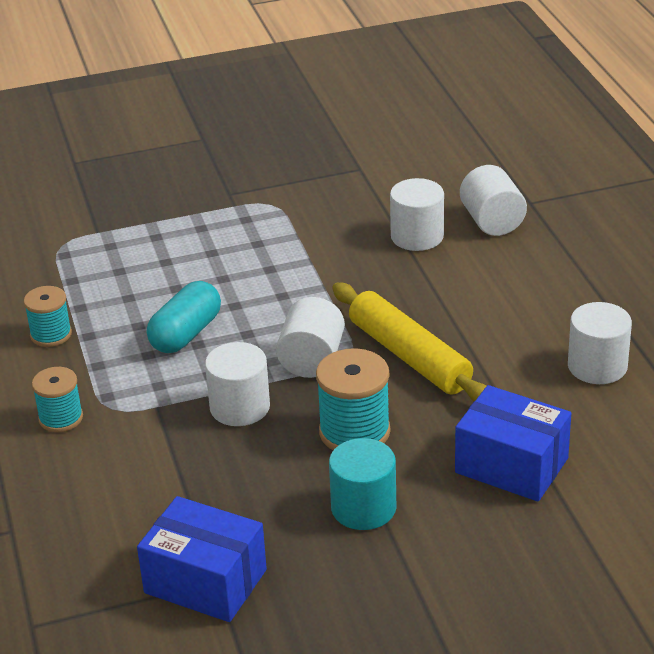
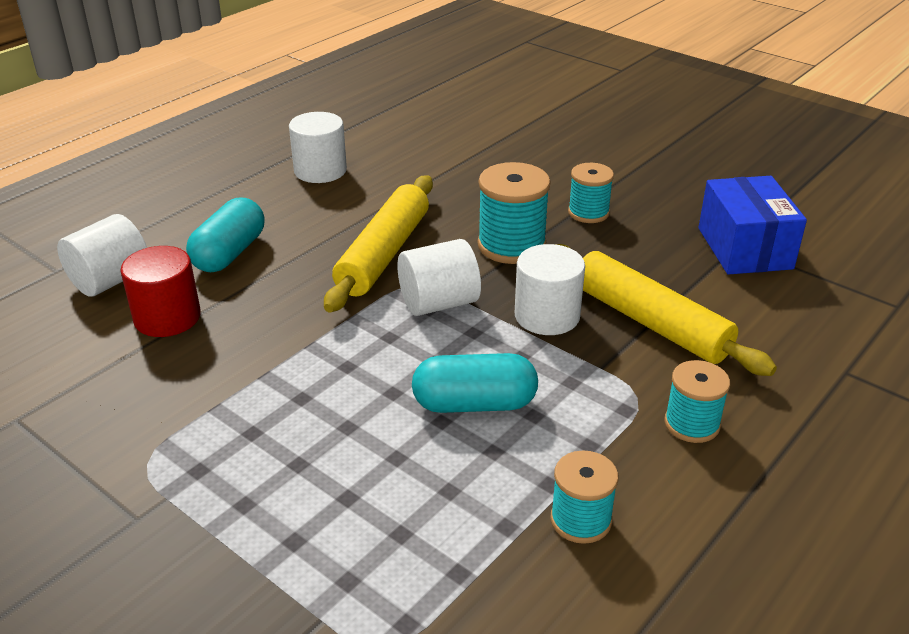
camera: 125 degrees left, 0 degrees up
(175, 458) = (650, 322): none -> yellow rolling pin
(363, 508) = (588, 213): turquoise cylinder -> turquoise spool
(417, 236) = (167, 317): white cylinder -> red cylinder
(483, 281) = (229, 253): none -> turquoise capsule
(511, 465) = (474, 172): blue box -> none

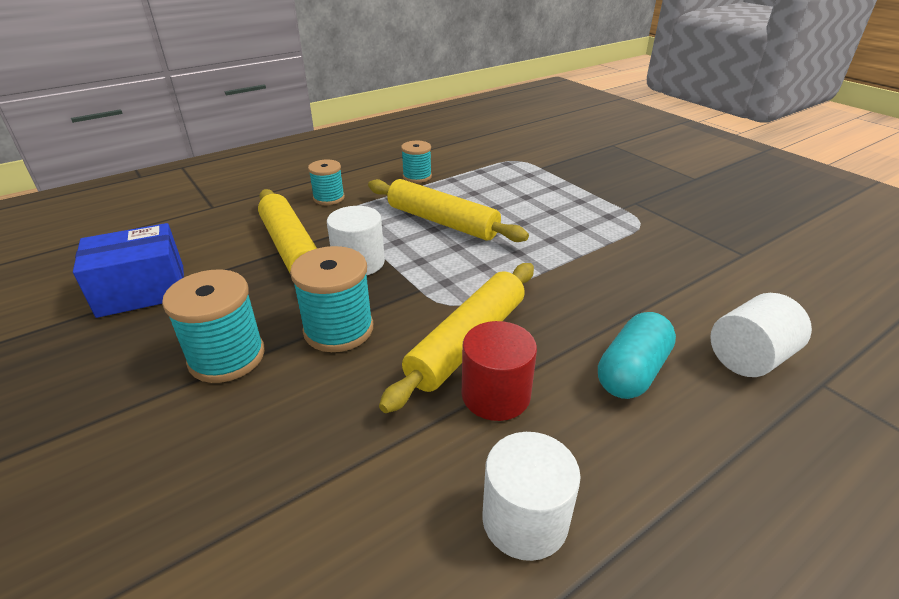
camera: 165 degrees left, 0 degrees up
(167, 317) = (669, 309): red cylinder -> red cylinder (495, 395)
(439, 303) = (435, 285): white cylinder -> none
(474, 404) = (442, 222): turquoise capsule -> yellow rolling pin
(588, 213) = (227, 357): turquoise spool -> turquoise spool, size x1.58
(744, 248) = (142, 290): blue box -> blue box turned 60 degrees clockwise

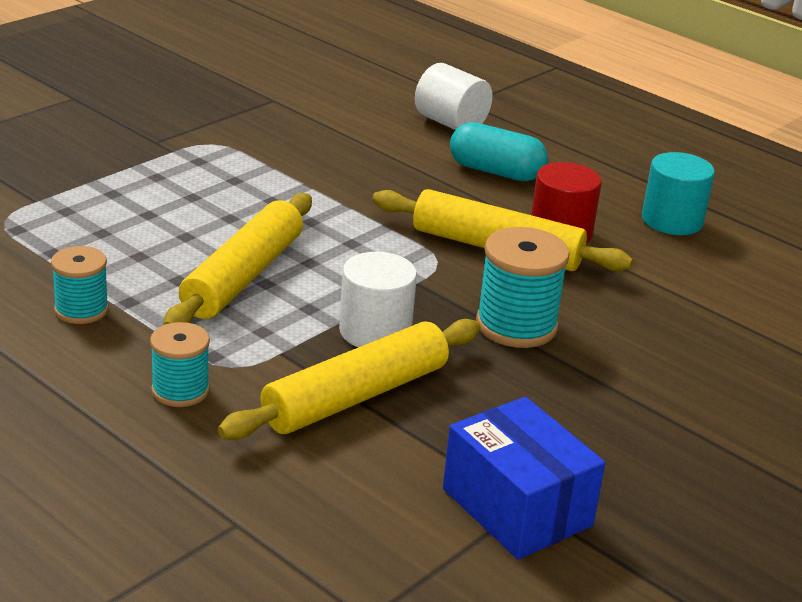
camera: 105 degrees left, 5 degrees down
(227, 357) = (599, 391): turquoise spool -> none
(525, 520) = (672, 220): white cylinder -> turquoise cylinder

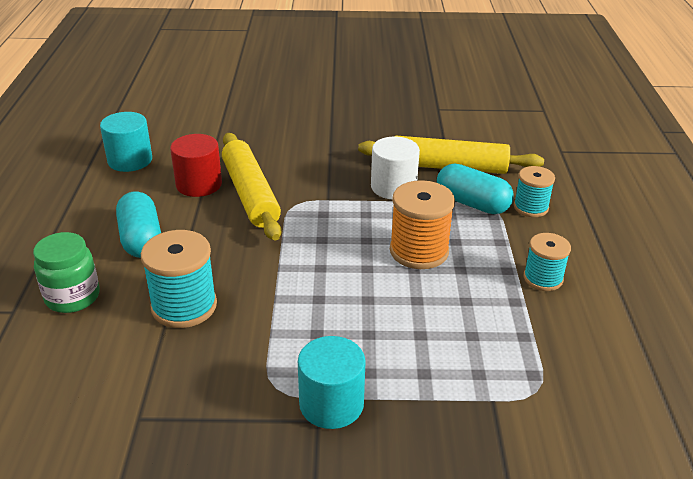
camera: 130 degrees left, 5 degrees up
(159, 151) = (331, 404): none -> turquoise cylinder
(243, 276) = (419, 251): yellow rolling pin -> orange spool
(258, 358) = (472, 203): none -> turquoise capsule
(451, 123) = (72, 297): white cylinder -> green jar
(516, 326) = (322, 157): turquoise spool -> turquoise spool (184, 306)
(517, 507) = (444, 109): blue box -> none

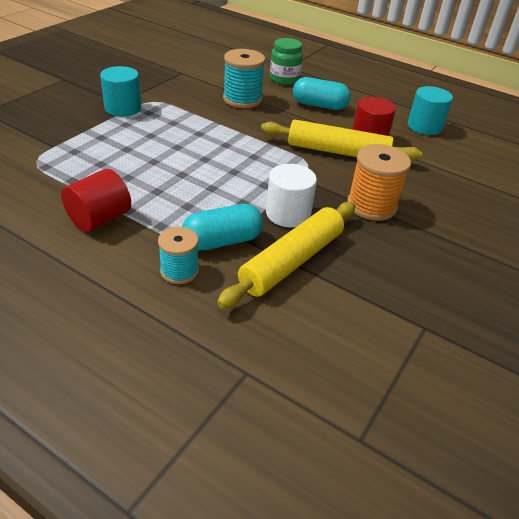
camera: 120 degrees right, 5 degrees up
(419, 251) = (196, 185): orange spool -> orange spool (371, 205)
(543, 278) = (99, 219): turquoise spool -> red cylinder

